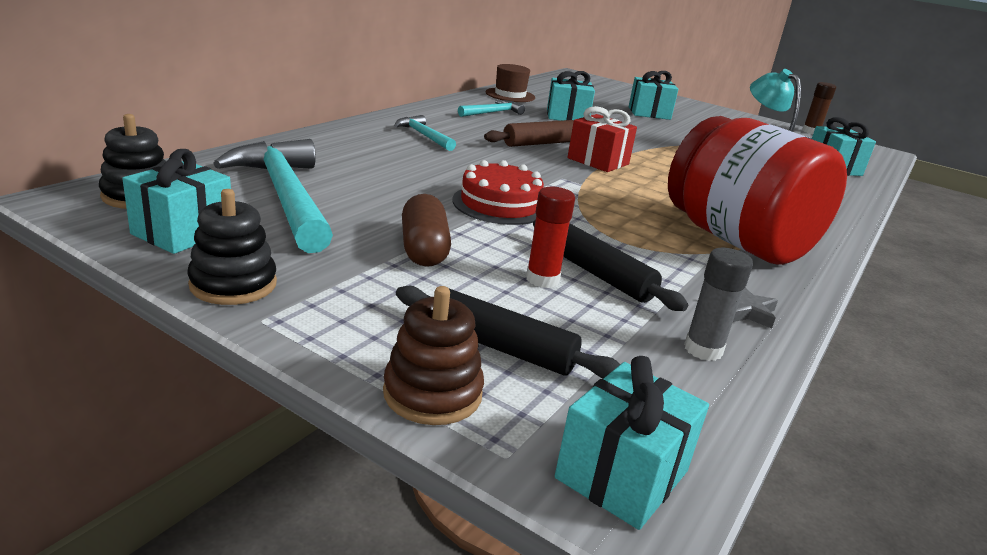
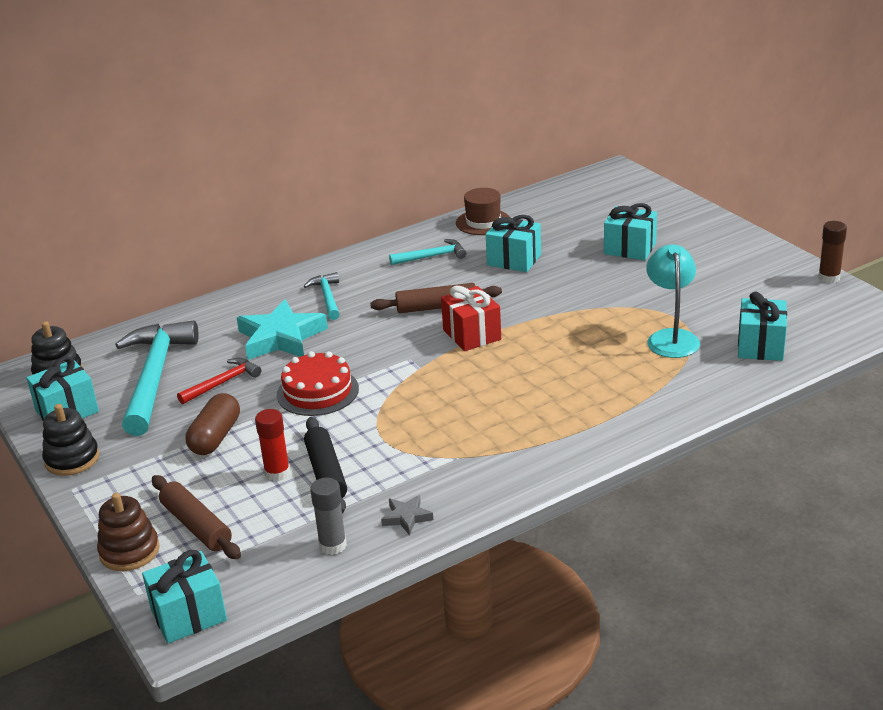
camera: 30 degrees right, 5 degrees up
(379, 200) = (223, 383): none -> red hammer
(408, 163) = (281, 337): none -> turquoise star
(501, 347) = (196, 526): black rolling pin -> brown rolling pin
(737, 241) = (494, 446): red jar -> none

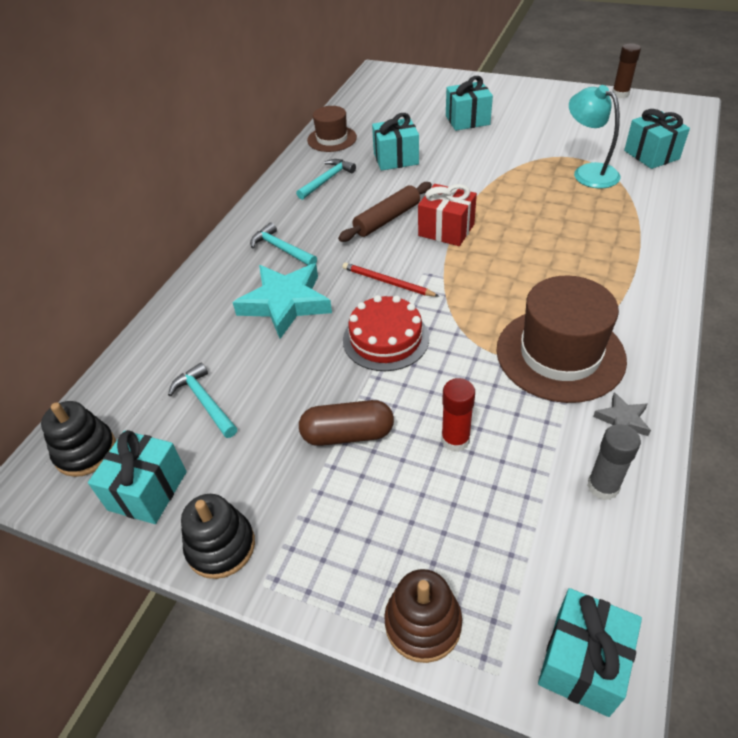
camera: 35 degrees left, 15 degrees up
(155, 377) = (205, 401): turquoise hammer -> turquoise hammer, size x0.49
(196, 526) = (453, 545): brown rolling pin -> none
(215, 437) = (348, 434): brown capsule -> brown capsule turned 75 degrees counterclockwise
(223, 383) = (284, 374): red hammer -> none
(326, 473) = (498, 415): black rolling pin -> none
(372, 354) = (387, 282): none -> red pencil
(426, 458) = (560, 354): none -> brown hat

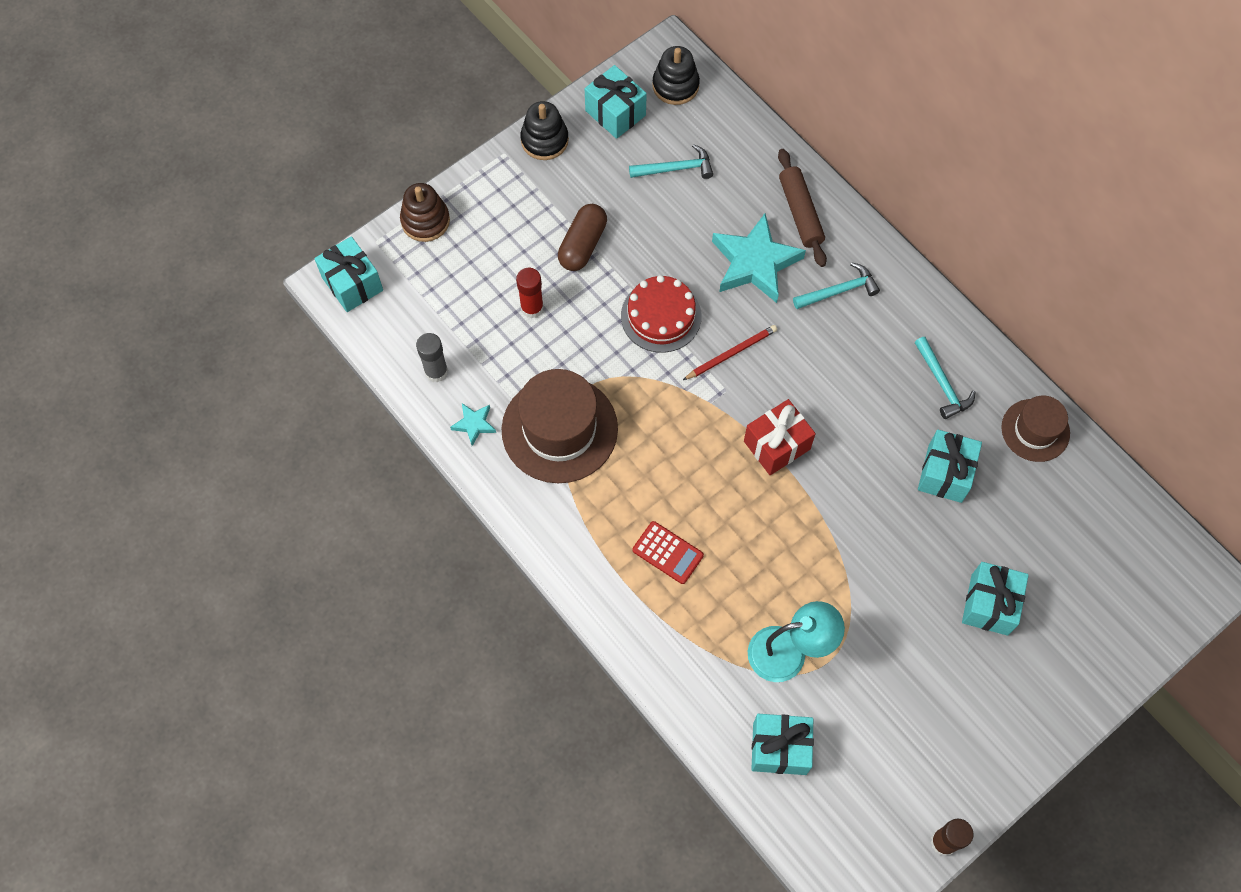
camera: 115 degrees right, 20 degrees up
(387, 219) = (830, 403): brown rolling pin -> brown rolling pin (800, 213)
(590, 247) = (667, 553): none -> red calculator
(622, 420) = (474, 424): grey star -> turquoise star

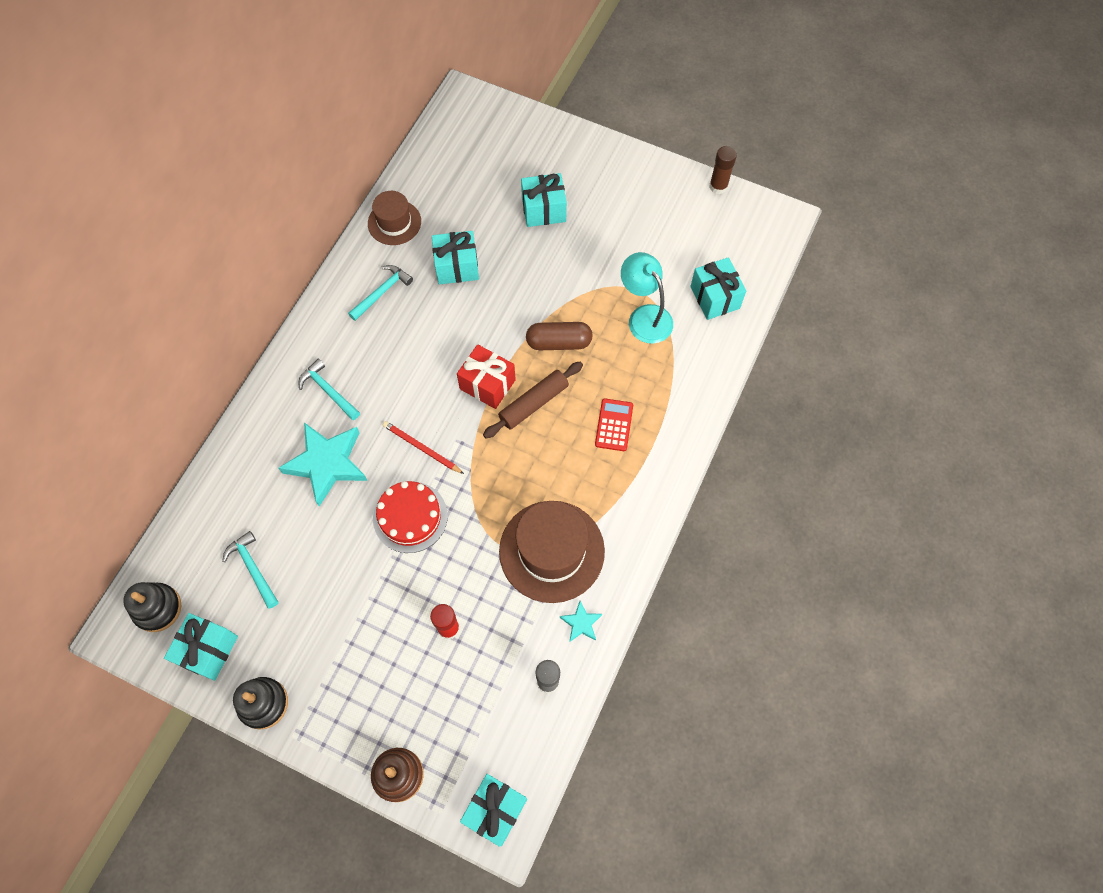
camera: 115 degrees left, 0 degrees up
(582, 245) = (366, 614): brown capsule -> brown capsule (559, 342)
(800, 213) = (262, 447): brown rolling pin -> brown rolling pin (534, 403)

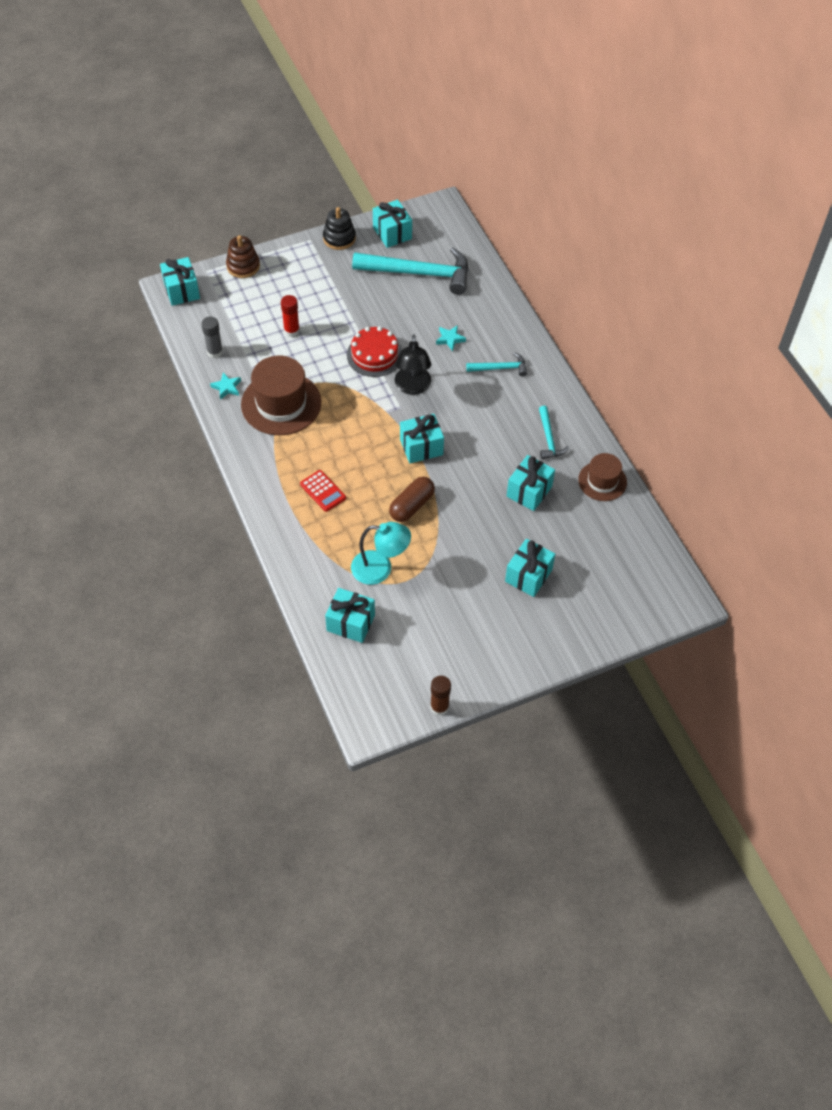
camera: 130 degrees right, 10 degrees down
(157, 608) = (438, 226): black stacking toy -> none
(253, 568) = (419, 273): turquoise hammer -> turquoise hammer, size x2.04
(327, 463) = (450, 339): turquoise star -> turquoise star, size x0.46
(421, 448) = (412, 387): red pencil -> black lamp
(487, 384) = (421, 447): red gift -> turquoise gift
(534, 403) = (382, 461): brown rolling pin -> none

